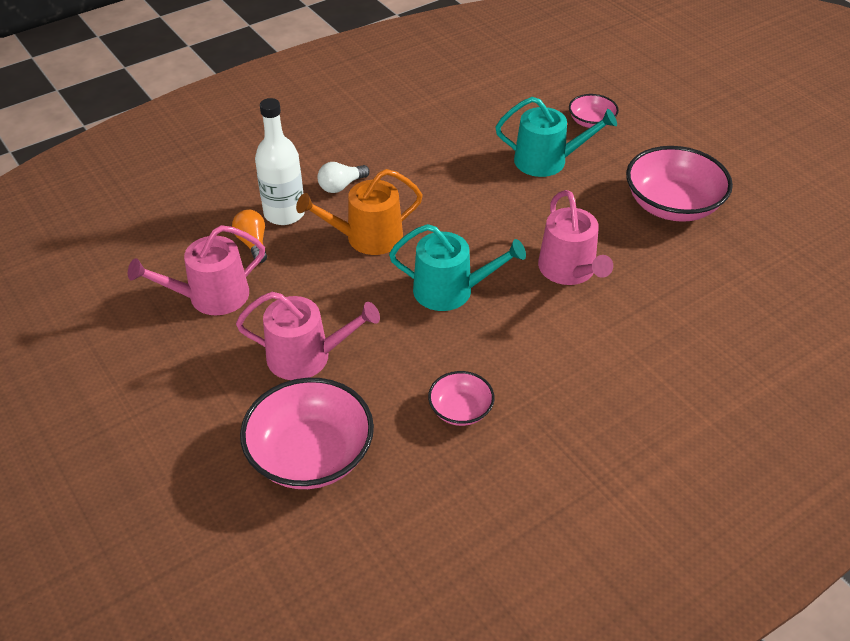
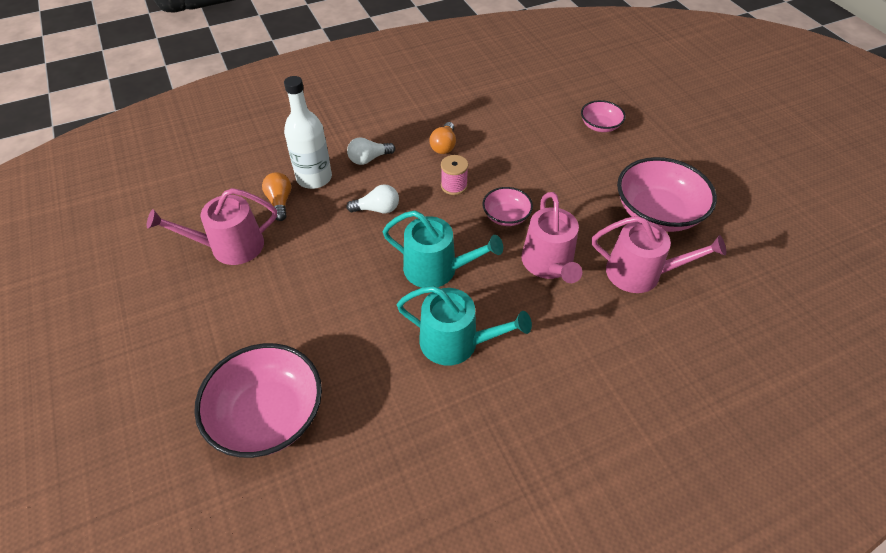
camera: 10 degrees right, 5 degrees up
(307, 357) = (293, 315): pink watering can -> pink watering can (640, 273)
(367, 238) = (377, 209): orange watering can -> white light bulb
(423, 162) = (444, 146): none -> orange light bulb
(446, 203) = (454, 186): none -> pink spool
(460, 410) = (415, 390): pink bowl -> pink bowl (506, 216)
(547, 161) = (552, 157): turquoise watering can -> turquoise watering can (456, 342)

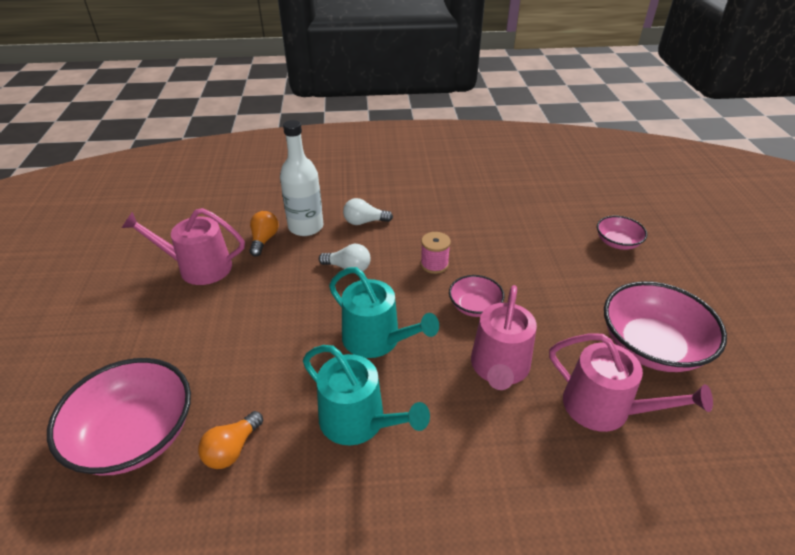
camera: 20 degrees right, 10 degrees down
(444, 146) = (442, 226): orange light bulb -> orange light bulb (232, 449)

